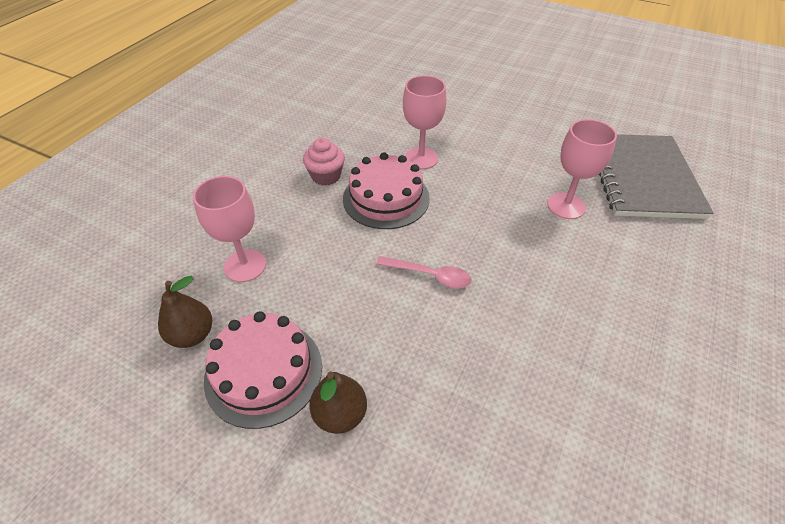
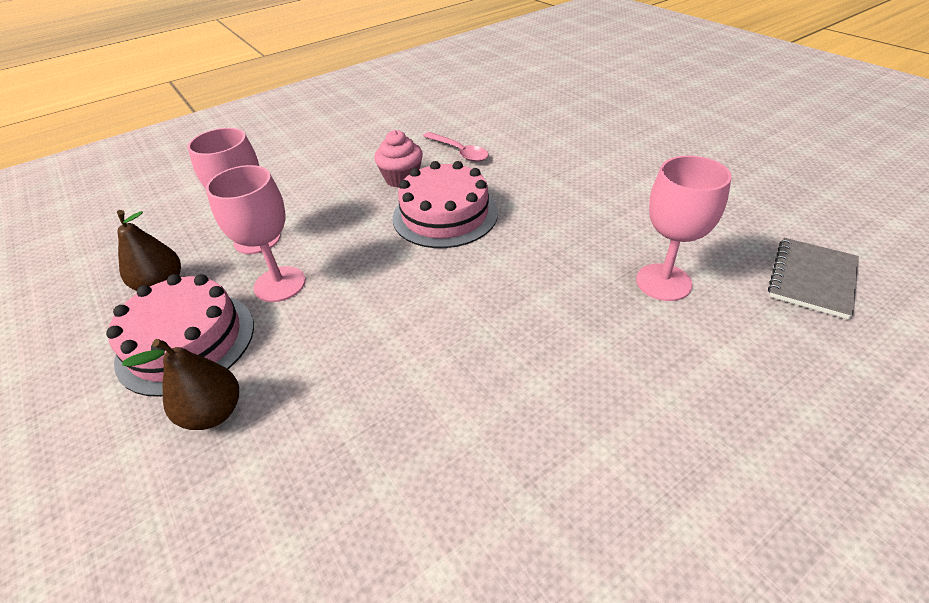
camera: 30 degrees right, 5 degrees down
(421, 158) = (518, 185): pink goblet -> pink goblet (280, 284)
(430, 275) = (426, 307): pink spoon -> pink spoon (459, 152)
(642, 178) = (812, 279): grey notebook -> grey notebook, size x0.52

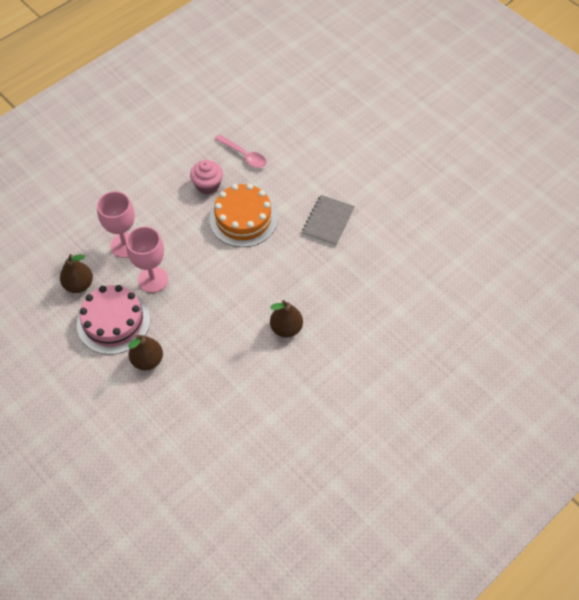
camera: 10 degrees left, 15 degrees up
(445, 215) = (243, 219): pink cake -> orange cake
(496, 373) = (286, 328): none -> brown pear
(663, 282) = (374, 266): pink goblet -> none
(812, 279) = (453, 259): grey notebook -> grey notebook (328, 221)

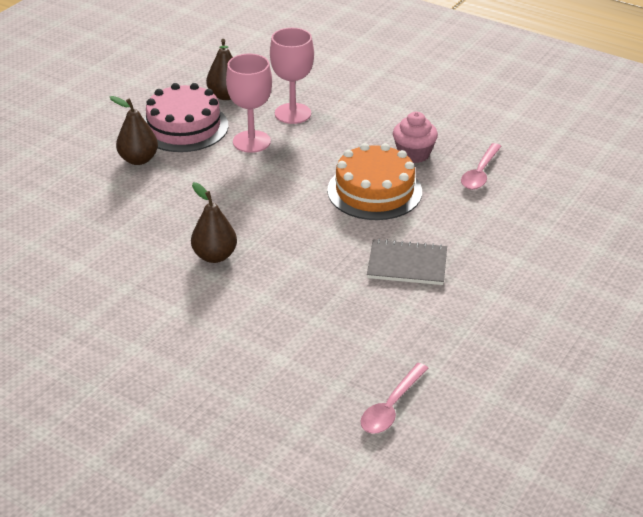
camera: 75 degrees right, 20 degrees down
(453, 263) = (391, 407): none -> pink spoon

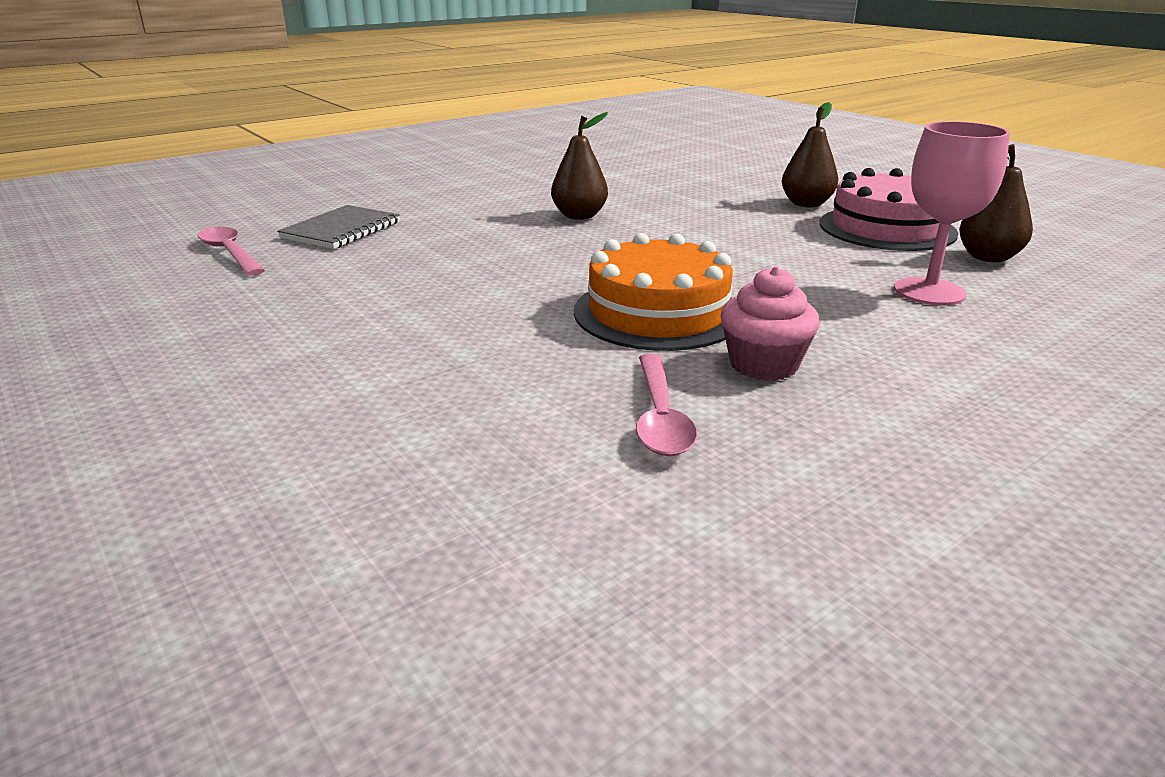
camera: 110 degrees right, 10 degrees down
(251, 141) = (839, 257): pink goblet -> none
(407, 264) = (453, 302): grey notebook -> grey notebook (342, 230)
(480, 173) = (660, 417): pink spoon -> pink spoon turned 135 degrees counterclockwise

